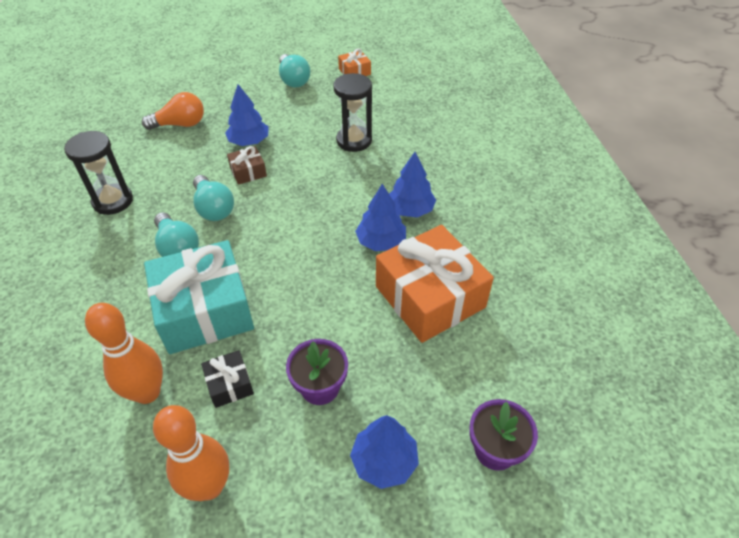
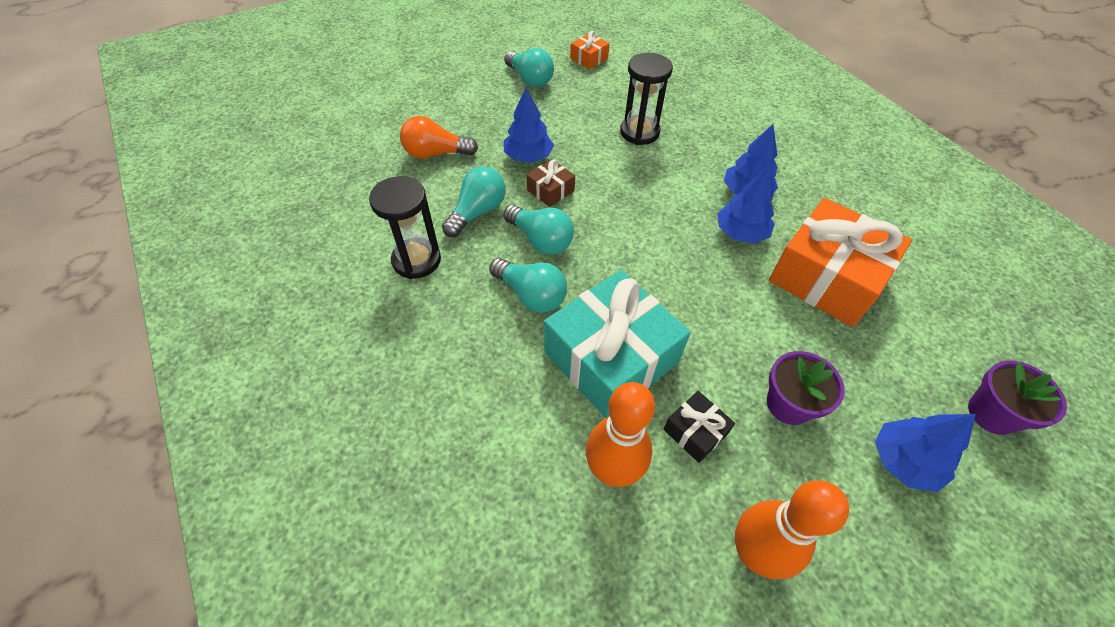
camera: 20 degrees left, 5 degrees up
(180, 124) = (436, 153): orange light bulb -> orange light bulb turned 150 degrees counterclockwise
(181, 176) = (477, 212): none -> turquoise light bulb

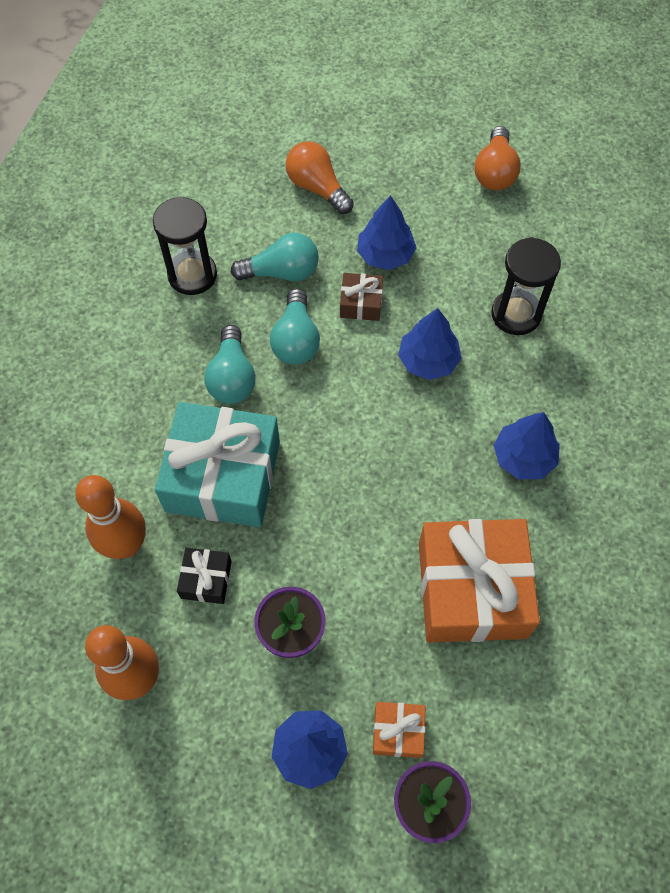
camera: 50 degrees right, 10 degrees up
(530, 79) = (495, 172): turquoise light bulb -> orange light bulb
(589, 59) = (585, 192): orange gift -> orange gift (398, 732)
(740, 233) = (460, 485): blue tree -> blue tree (428, 360)

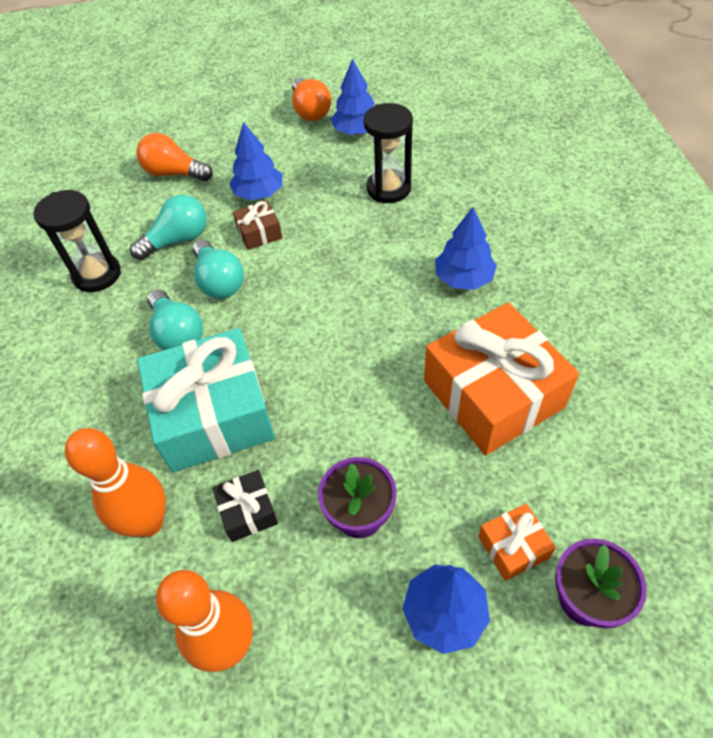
camera: 25 degrees left, 10 degrees down
(428, 360) = (341, 247): blue tree -> blue tree (356, 131)

